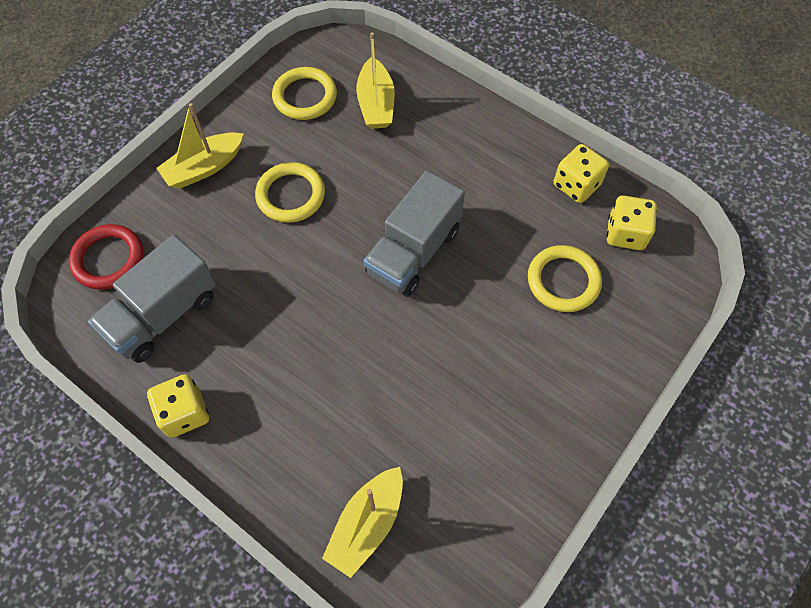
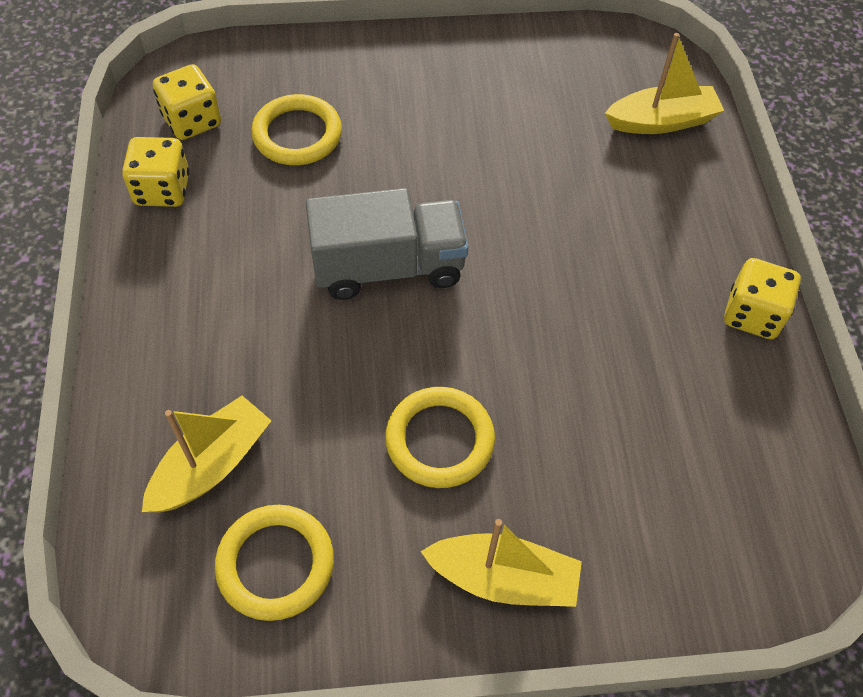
camera: 135 degrees left, 5 degrees down
(108, 259) = (722, 555): red ring -> none
(163, 315) = (704, 428): grey truck -> none

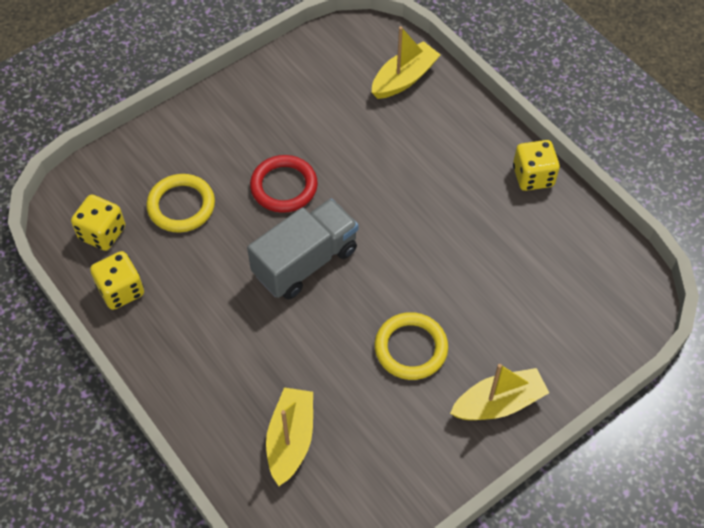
camera: 30 degrees left, 0 degrees up
(275, 564) = (370, 471): yellow ring -> none
(427, 171) = (284, 186): none -> red ring

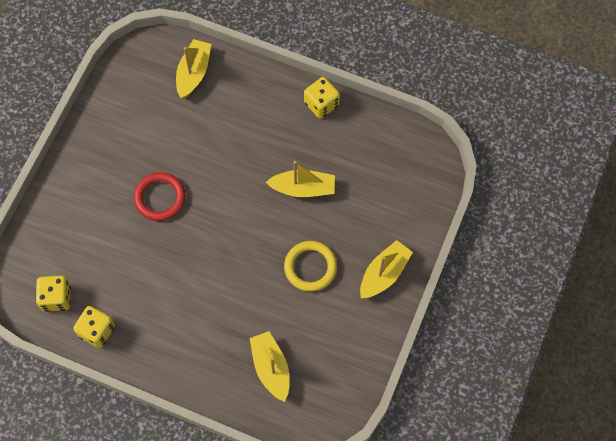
camera: 30 degrees left, 10 degrees up
(181, 206) = (98, 249): yellow ring -> none
(305, 262) = (207, 244): grey truck -> none
(456, 256) = (303, 188): none -> yellow boat

